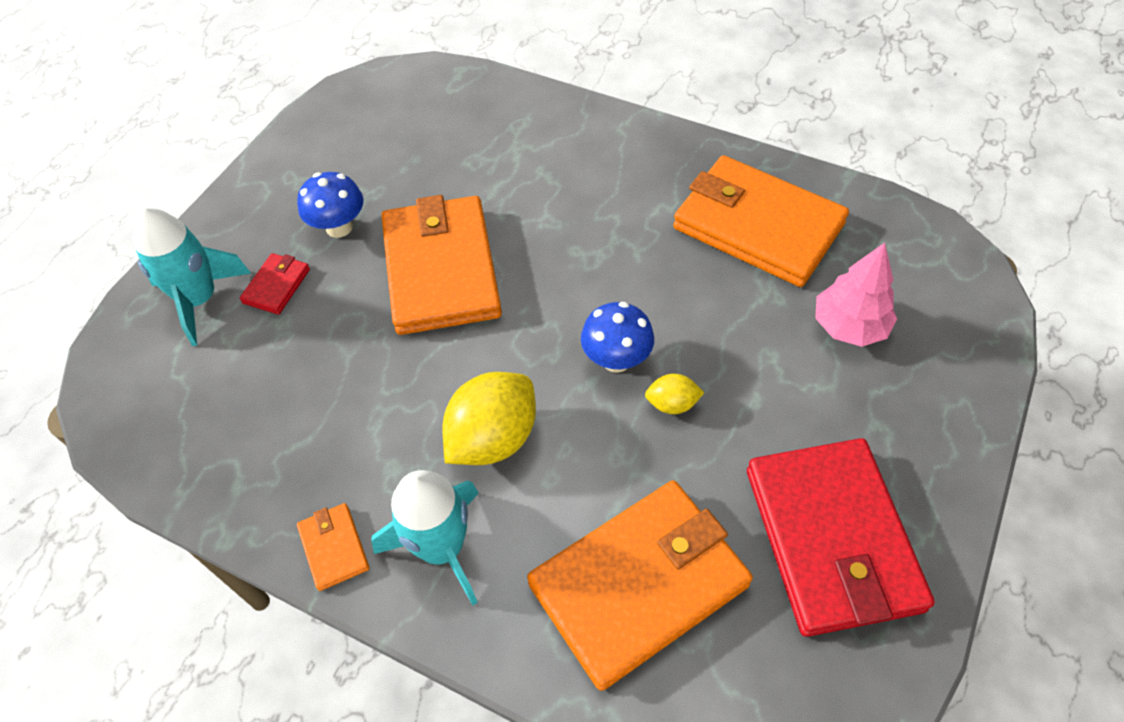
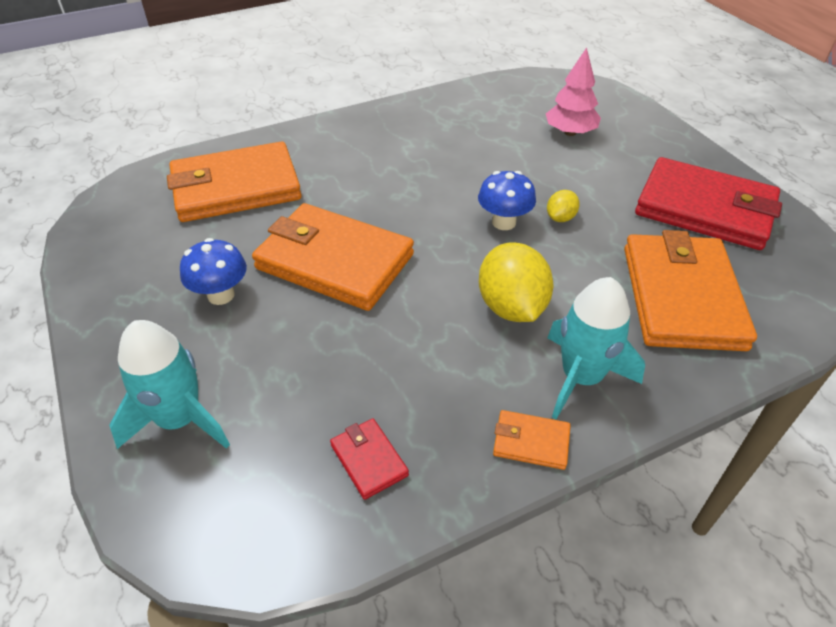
camera: 55 degrees left, 10 degrees down
(277, 286) = (232, 360): red wallet -> red wallet (369, 460)
(757, 226) = (465, 124): orange wallet -> orange wallet (236, 188)

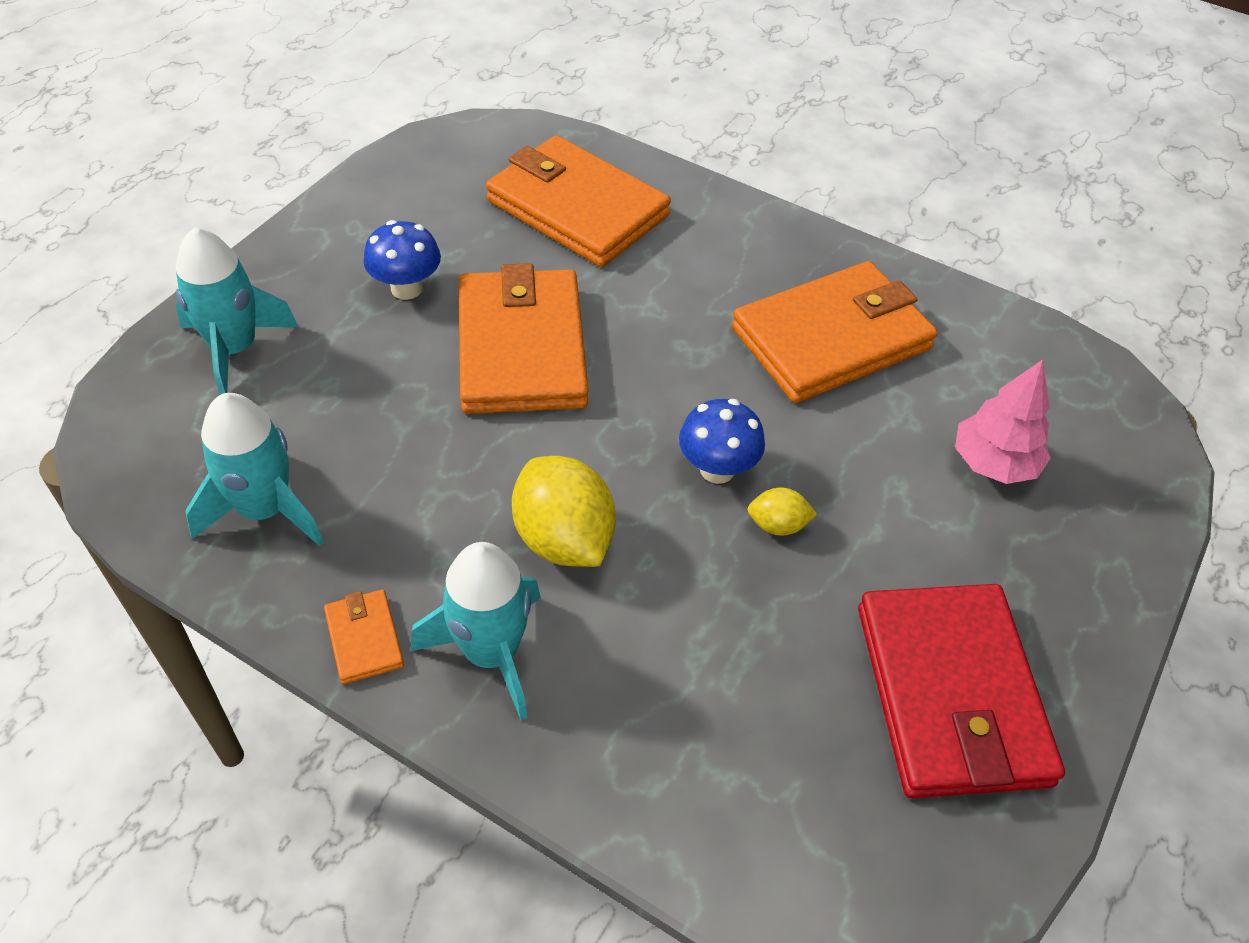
camera: 55 degrees right, 5 degrees up
(369, 460) = (264, 510): red wallet -> turquoise rocket
(511, 307) = (563, 539): yellow lemon -> yellow lemon turned 75 degrees counterclockwise
(681, 296) = (719, 719): orange wallet -> orange wallet (831, 338)

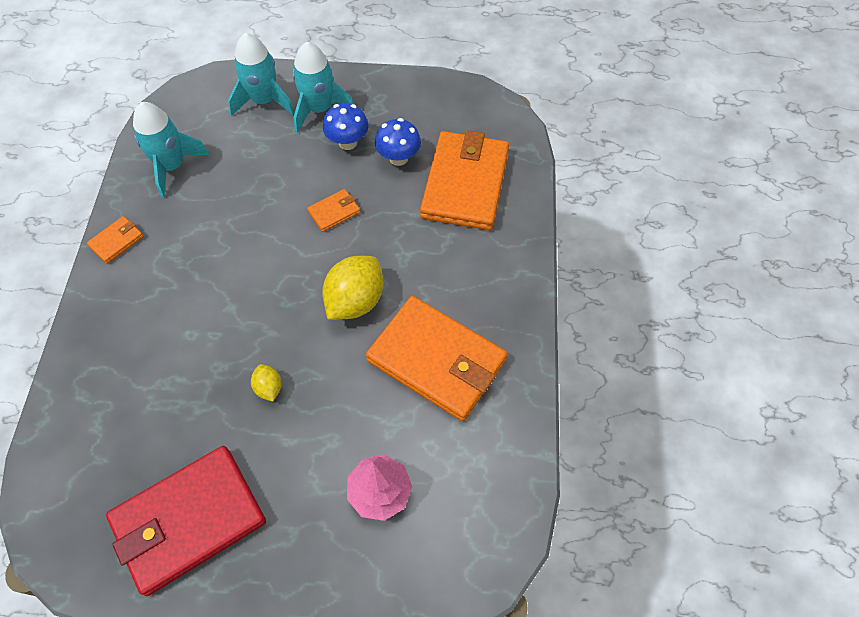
camera: 65 degrees right, 10 degrees up
(491, 653) = (129, 294): turquoise rocket -> turquoise rocket (319, 109)
(521, 348) = (334, 212): orange wallet -> orange wallet, size x0.42
(563, 539) = (211, 292): yellow lemon -> yellow lemon (355, 301)
(717, 469) = (295, 341): blue mushroom -> blue mushroom (398, 158)

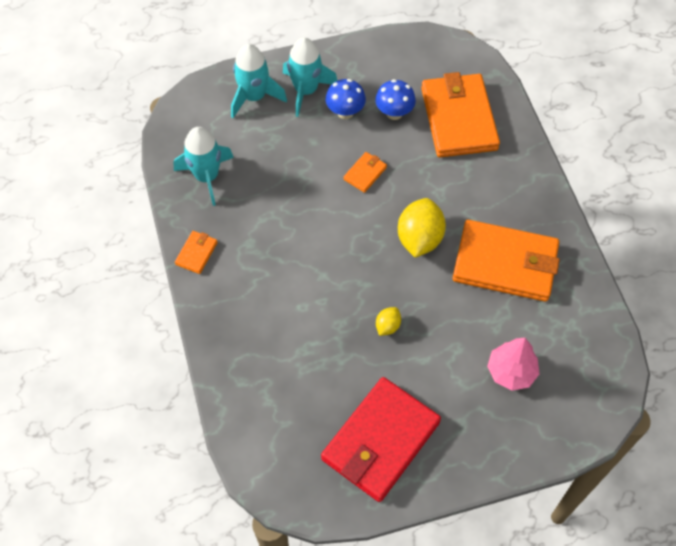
camera: 20 degrees left, 0 degrees up
(269, 388) = (387, 326): yellow lemon -> yellow lemon turned 75 degrees clockwise

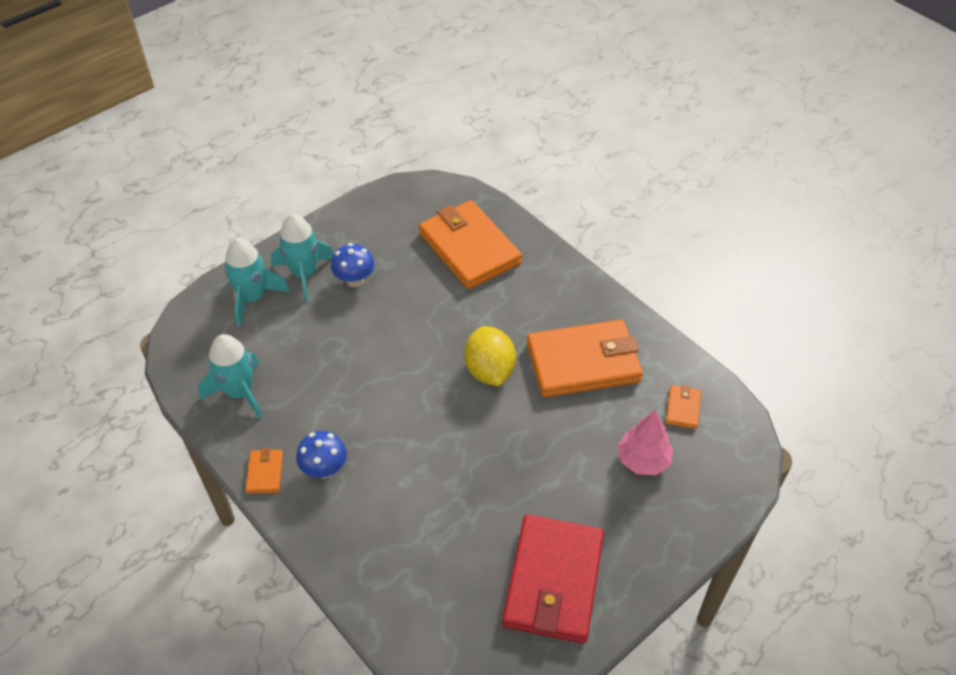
camera: 25 degrees left, 10 degrees down
(365, 173) = (404, 330): orange wallet -> orange wallet (683, 408)
(387, 326) = (501, 466): yellow lemon -> none
(394, 113) = (404, 264): blue mushroom -> blue mushroom (324, 469)

